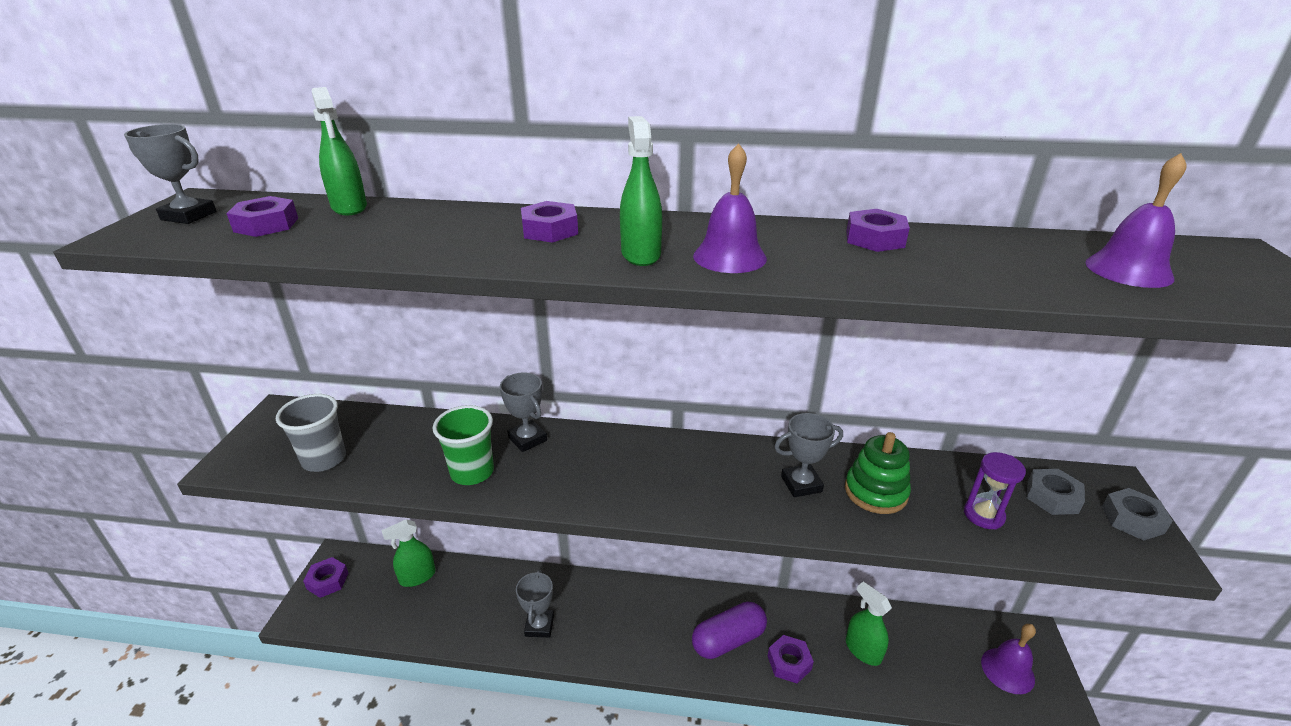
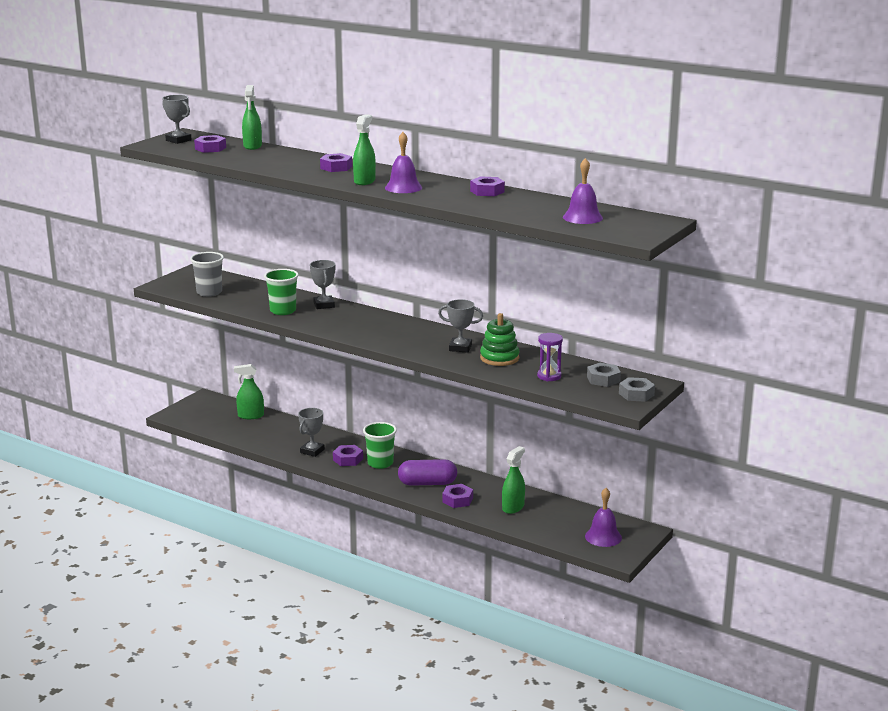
camera: 25 degrees right, 10 degrees down
(327, 581) = (195, 405): purple nut -> purple nut (348, 459)
(643, 618) = (380, 463): none -> green cup
(863, 650) = (513, 507): green spray bottle -> green spray bottle turned 45 degrees clockwise

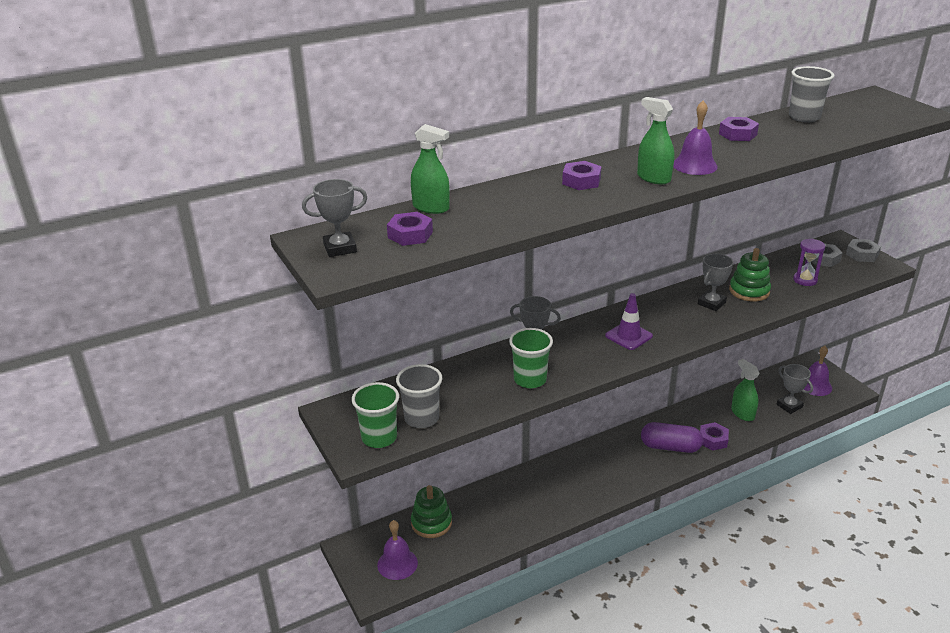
camera: 60 degrees left, 10 degrees up
(250, 416) = (431, 523): green spray bottle -> green stacking toy
(312, 451) = (552, 502): grey trophy -> grey trophy (789, 406)
(348, 459) = (588, 482): purple nut -> none
(374, 329) = (628, 336): none -> purple traffic cone
(380, 463) = (610, 463): green cup -> green cup (379, 438)
(427, 483) = (670, 447): purple capsule -> purple capsule turned 75 degrees clockwise
(559, 205) = (804, 117): none -> grey cup
(582, 217) = (851, 118): purple bell -> purple bell (397, 563)

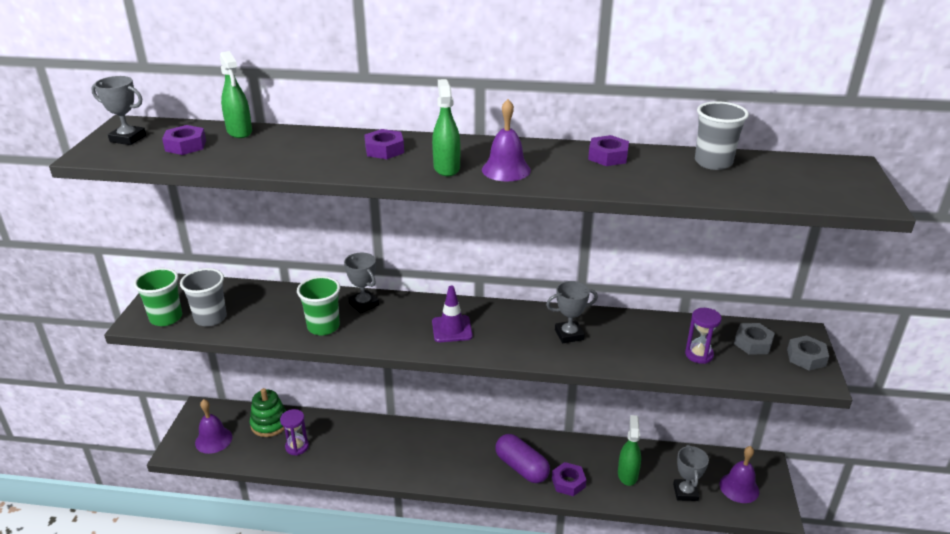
camera: 35 degrees right, 0 degrees up
(481, 527) = (297, 447): none -> purple hourglass
(749, 291) = (623, 340): green stacking toy -> none

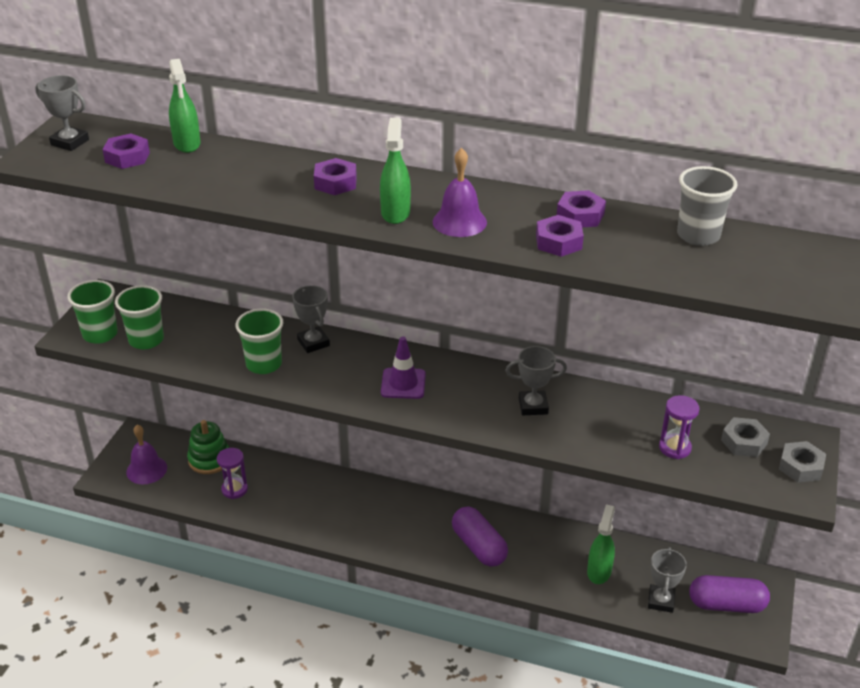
camera: 10 degrees right, 5 degrees up
(210, 318) = (146, 340): grey cup -> green cup
(568, 482) = (528, 571): purple nut -> purple nut (558, 242)
(739, 487) = (726, 604): purple bell -> purple capsule

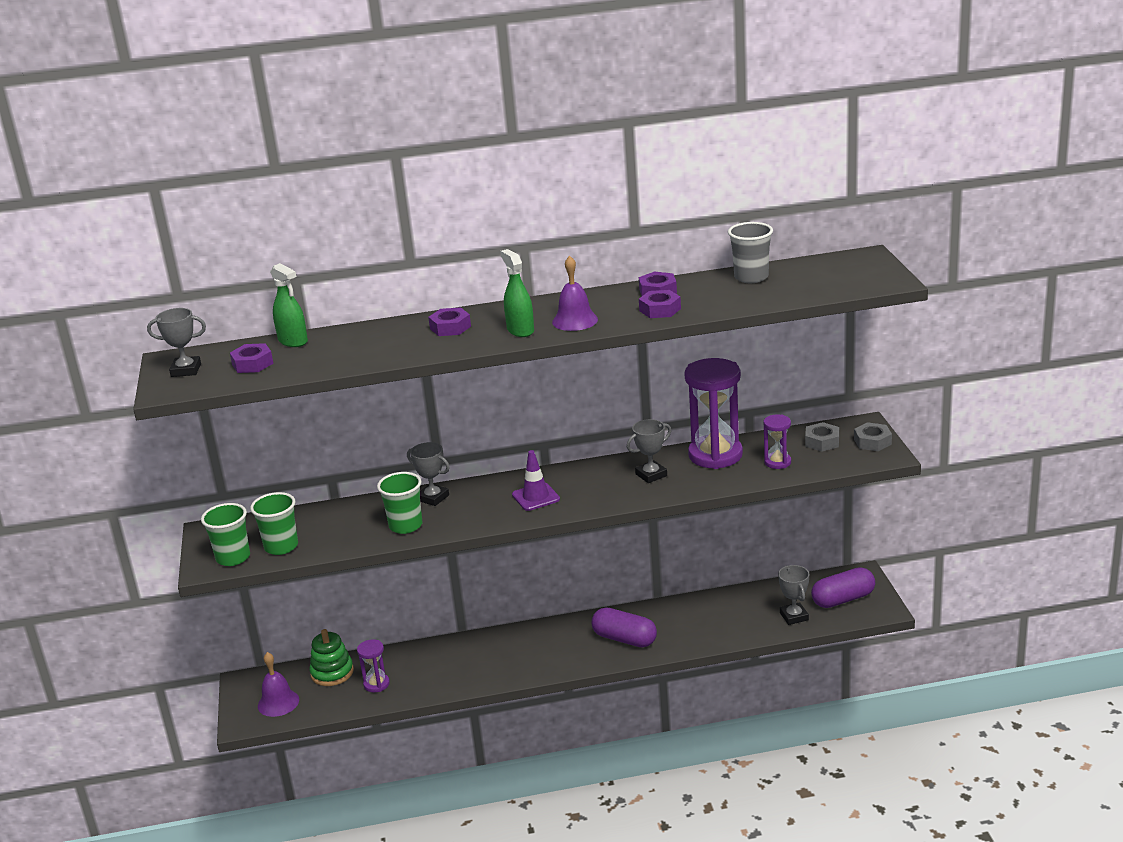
camera: 25 degrees left, 10 degrees down
(599, 571) = (732, 617): green spray bottle -> none
(617, 409) = (715, 455): none -> purple hourglass

